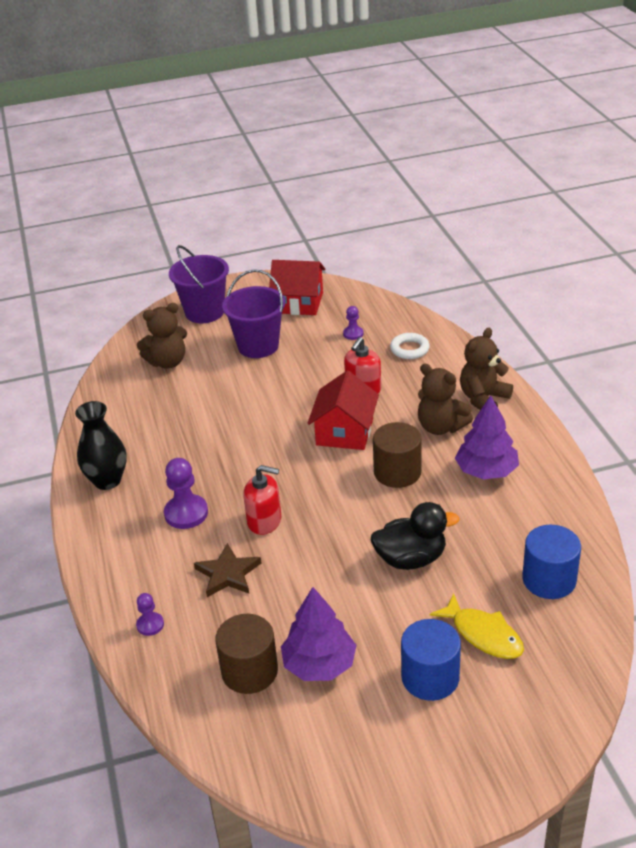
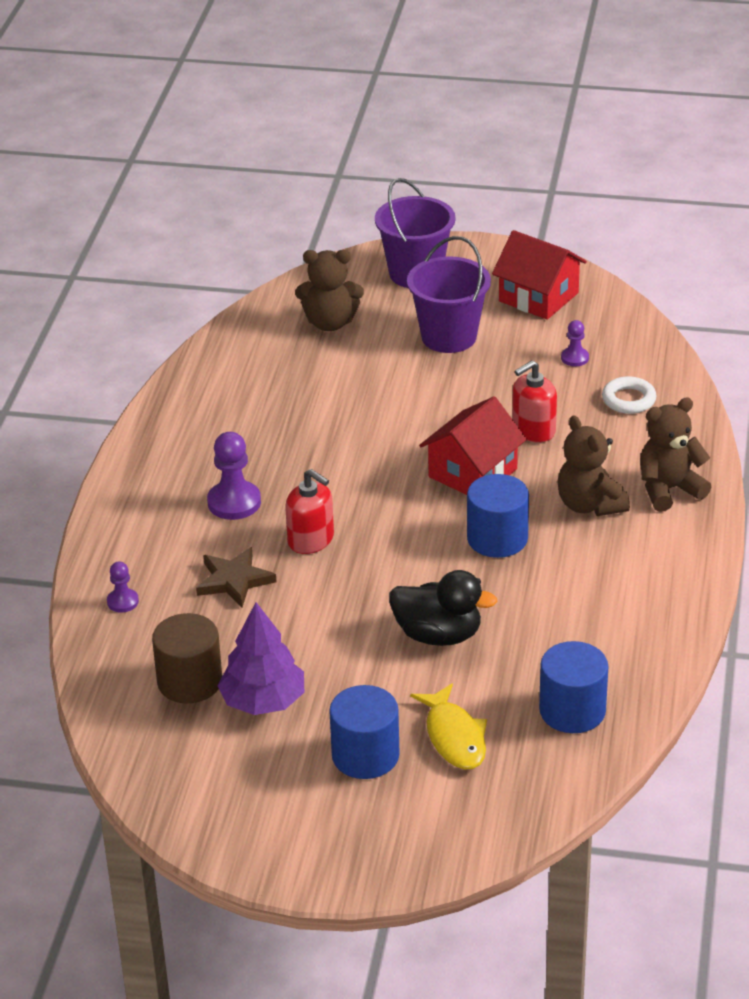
camera: 25 degrees right, 0 degrees up
(107, 480) = (175, 438): black vase -> none
(397, 472) = (497, 538): brown cylinder -> blue cylinder
(486, 471) = (601, 573): purple tree -> none

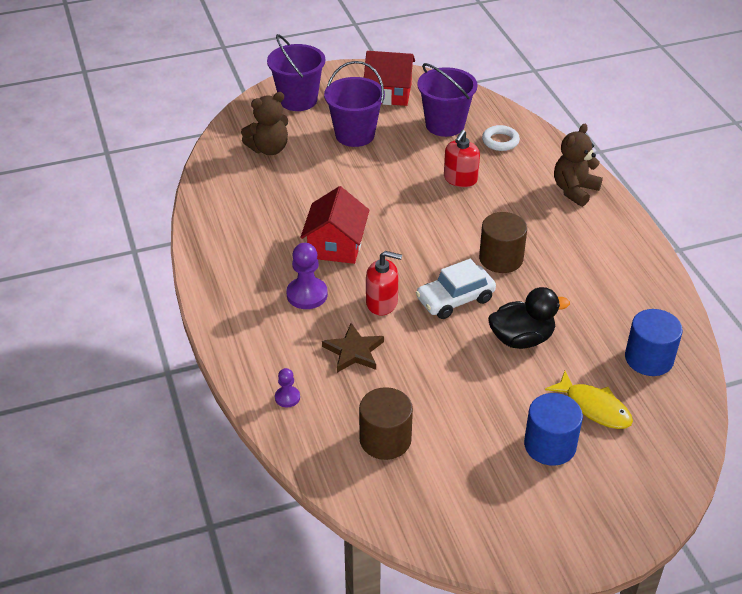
camera: 30 degrees left, 5 degrees up
(263, 701) = (448, 433): purple tree -> none
(399, 565) = (455, 299): none -> white car
(472, 473) = (447, 220): red house -> red house (336, 245)
(497, 538) = (501, 258): blue cylinder -> brown cylinder
(574, 358) = (445, 125): purple pawn -> purple bucket
(589, 505) = (537, 216): brown teddy bear -> none

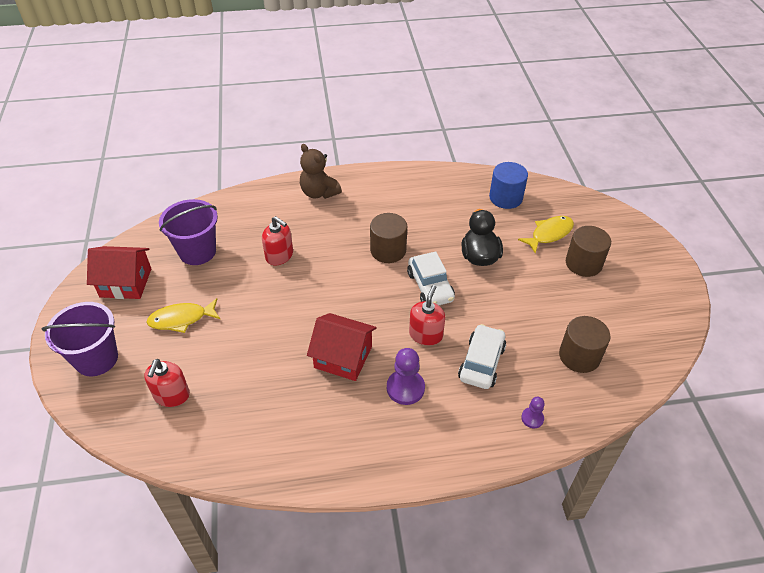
camera: 80 degrees left, 5 degrees up
(269, 149) = (171, 395): brown teddy bear -> red soap dispenser
(354, 351) = (481, 362): brown star -> white car
(355, 135) = (181, 319): purple bucket -> yellow fish
(389, 93) = (125, 282): red house -> red house turned 75 degrees clockwise
(500, 141) = (238, 221): white ring -> none
(550, 445) = (583, 263): blue cylinder -> brown cylinder

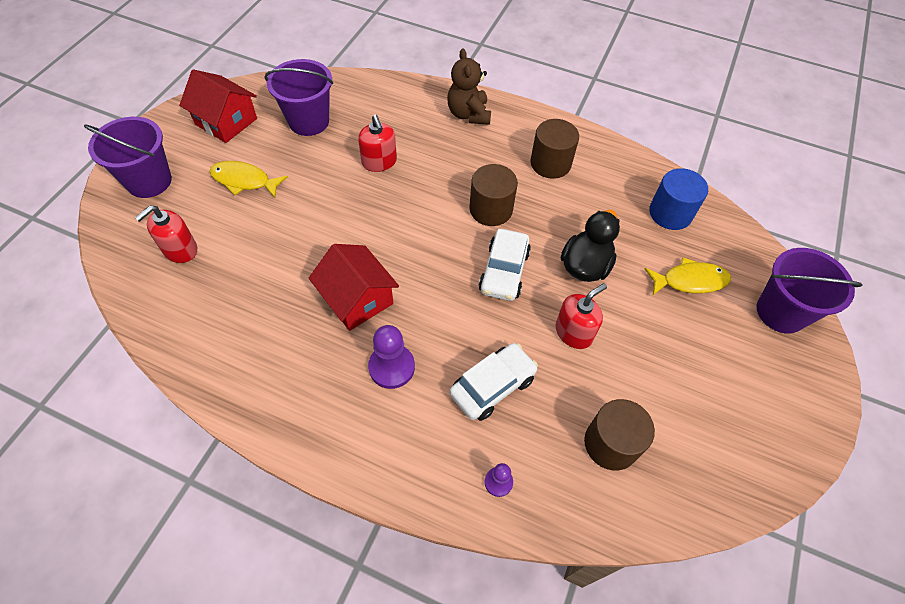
camera: 30 degrees right, 10 degrees up
(426, 334) = (458, 321): red soap dispenser -> red soap dispenser (574, 332)
(583, 263) = (705, 337): brown cylinder -> brown cylinder (550, 163)
(613, 226) = (781, 312): none -> purple bucket

